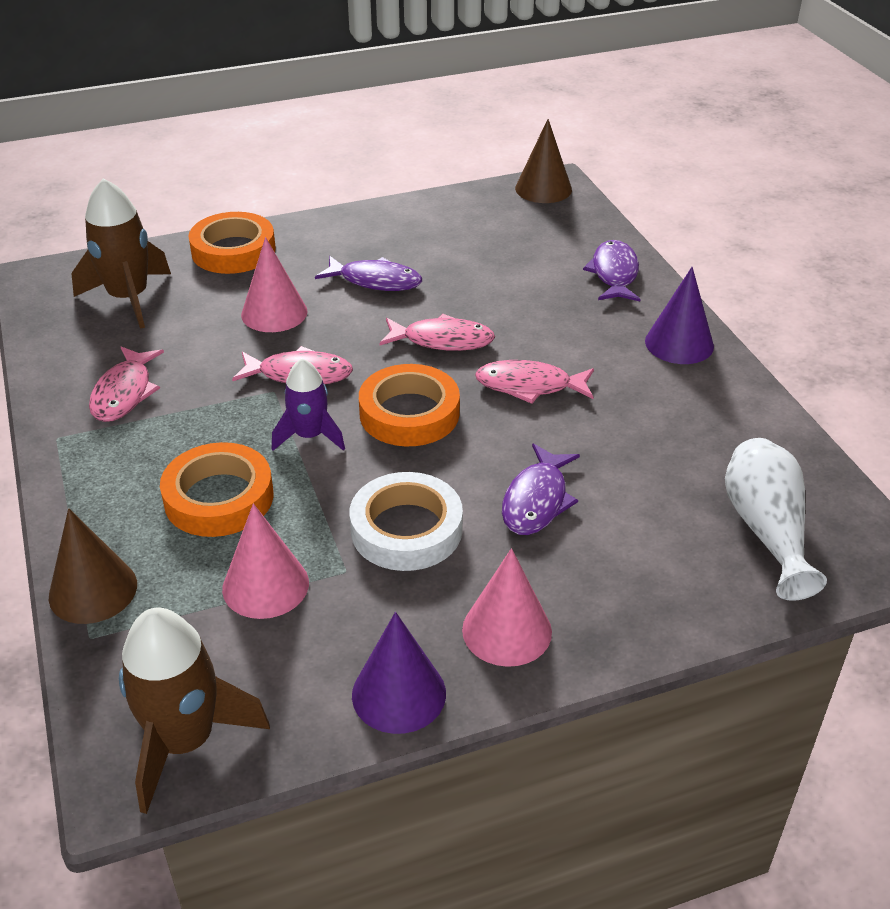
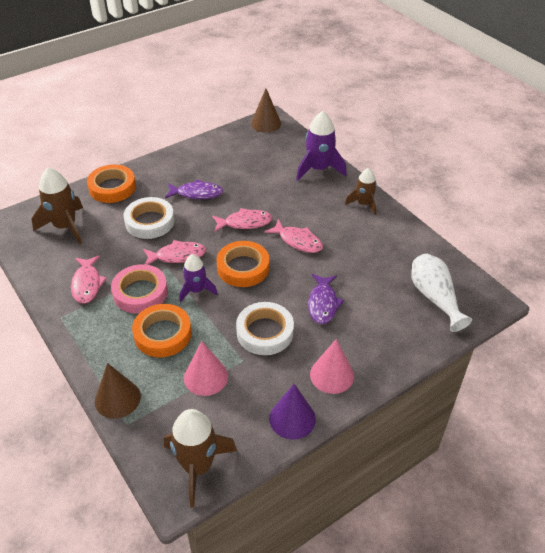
camera: 15 degrees left, 5 degrees up
(209, 422) = (140, 292): none -> pink tape
(274, 313) = (150, 222): pink cone -> white tape
(529, 386) = (298, 241): pink fish -> pink fish turned 135 degrees counterclockwise
(614, 274) = (319, 169): purple fish -> purple rocket
(679, 343) = (363, 204): purple cone -> brown rocket

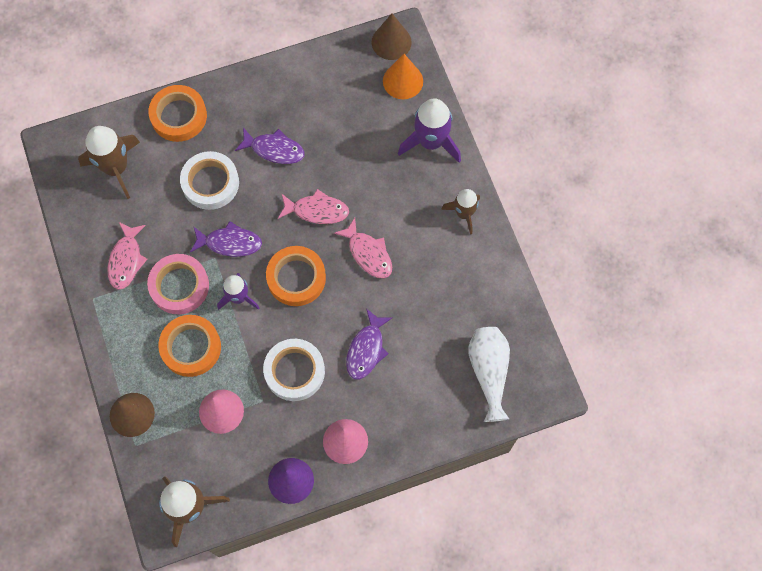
camera: 15 degrees right, 25 degrees up
(177, 256) = (230, 243): pink fish -> purple fish
(283, 141) = (403, 81): none -> orange cone

